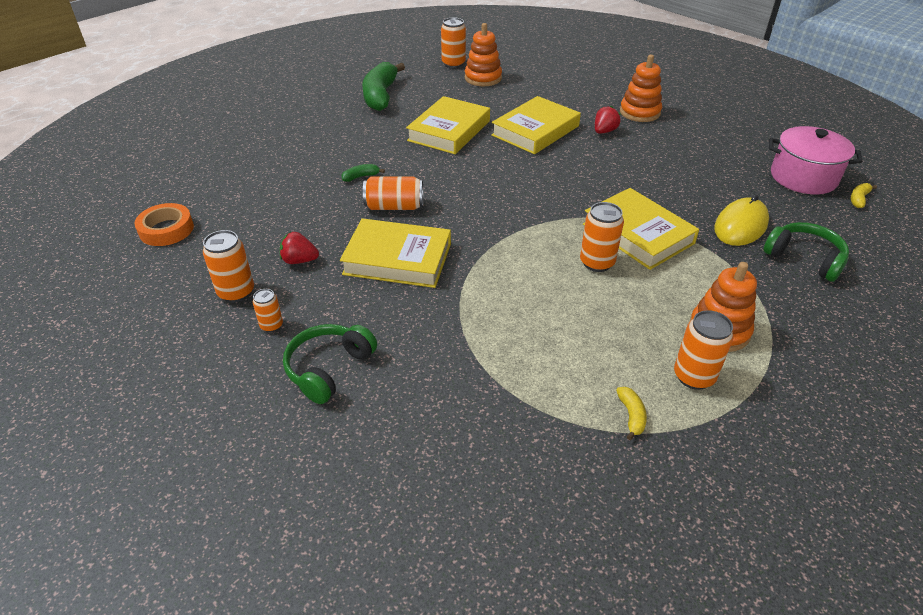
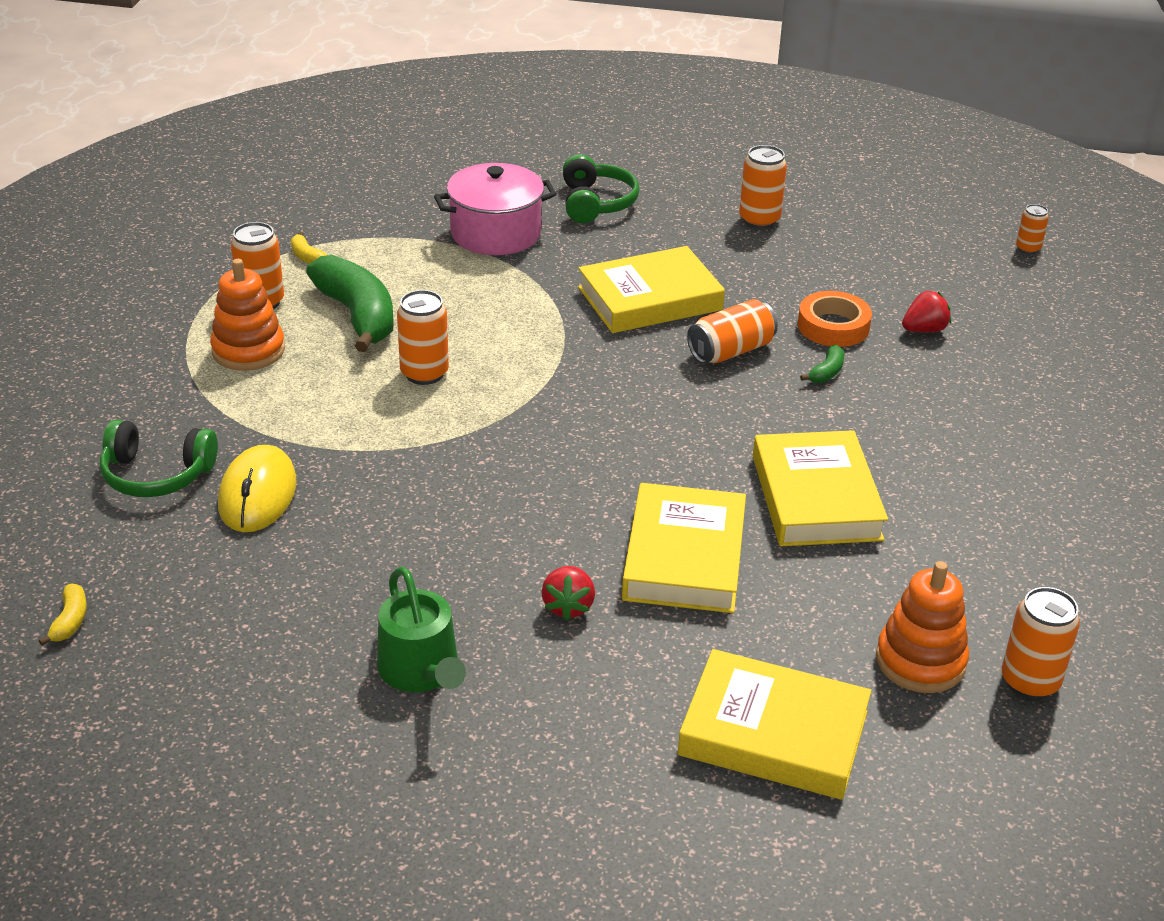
camera: 145 degrees right, 5 degrees down
(166, 229) = (925, 240): orange tape -> orange tape (833, 326)
(271, 325) = (687, 211): orange can -> orange can (1028, 249)
(299, 260) = (746, 262): red strawberry -> red strawberry (924, 330)
(381, 95) = (1022, 527): green banana -> green banana (357, 316)
(638, 234) = (396, 429): yellow book -> yellow book (773, 734)
(639, 112) = (537, 692): orange stacking toy -> none
(685, 132) = (421, 670): none -> green watering can
(803, 177) = (170, 636): pink pot -> pink pot (496, 233)

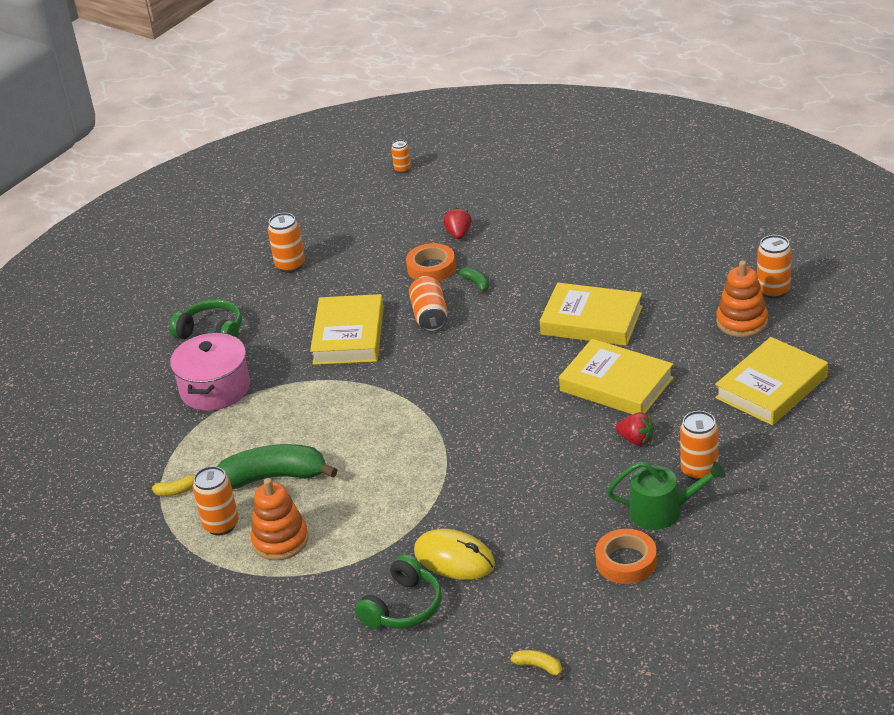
camera: 60 degrees left, 0 degrees up
(300, 657) = (626, 561): none -> orange tape
(424, 373) = (366, 456): orange can -> orange can (699, 470)

